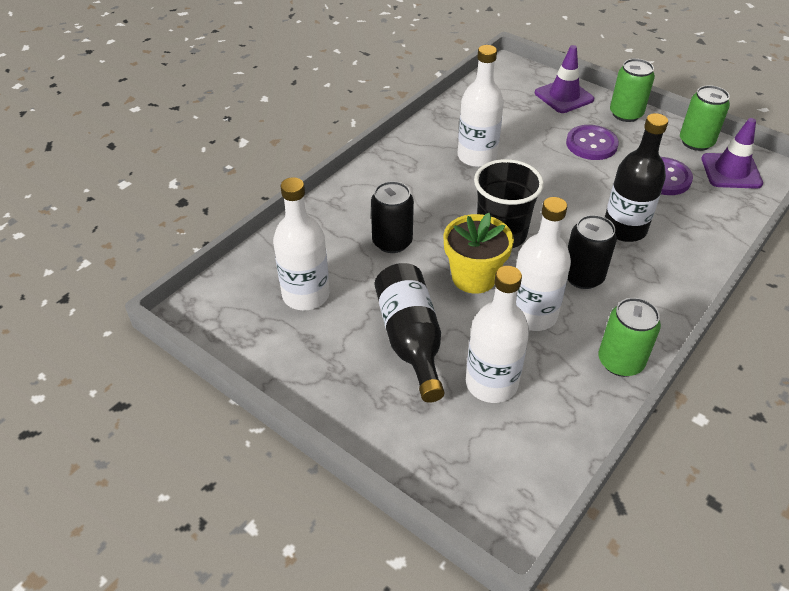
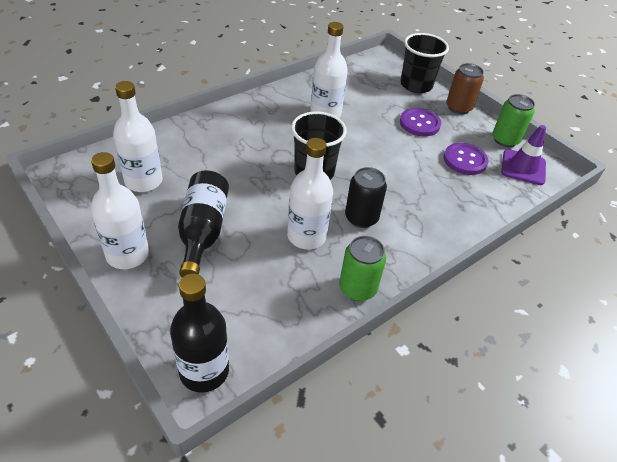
camera: 10 degrees right, 0 degrees up
(392, 242) = (228, 159): black can -> none
(474, 277) = (276, 198): yellow flower pot -> none
(491, 383) = (247, 279): white bottle -> white bottle (128, 255)
(564, 96) = (416, 85): purple traffic cone -> black cup
(624, 229) = (413, 190): black bottle -> black bottle (204, 371)
(626, 114) = (458, 108): green can -> brown can

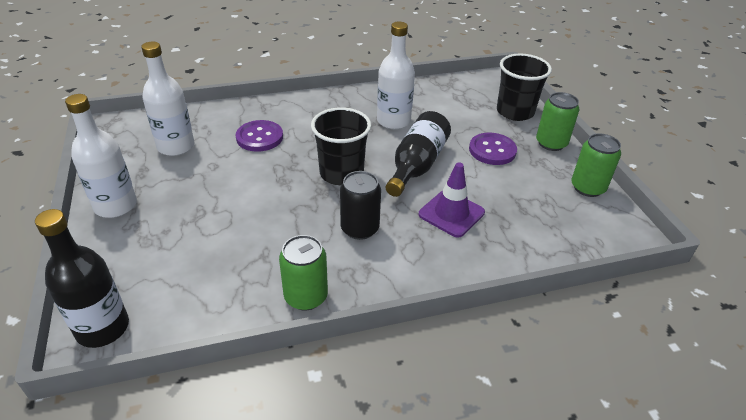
camera: 25 degrees right, 5 degrees down
(203, 231) = (195, 202): black bottle -> black bottle (417, 165)
(306, 236) = (290, 232): white bottle -> none
(458, 108) = (551, 143): brown can -> green can
(465, 160) = (521, 198): purple button -> purple button (259, 137)
(523, 167) = (591, 222): purple traffic cone -> purple traffic cone (451, 213)

